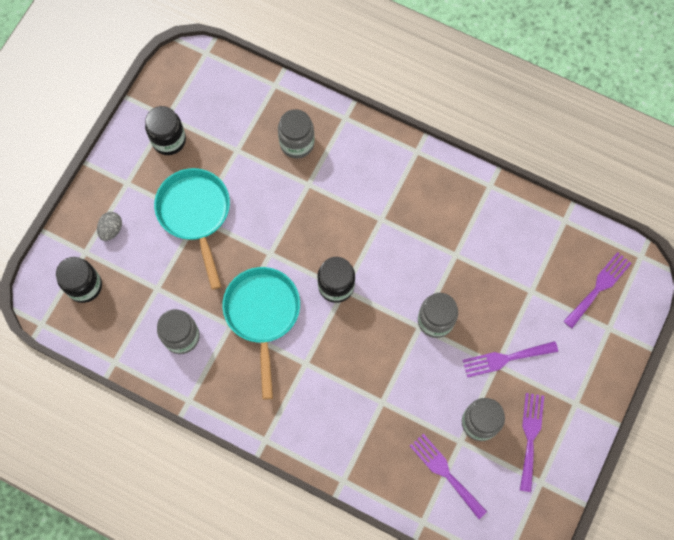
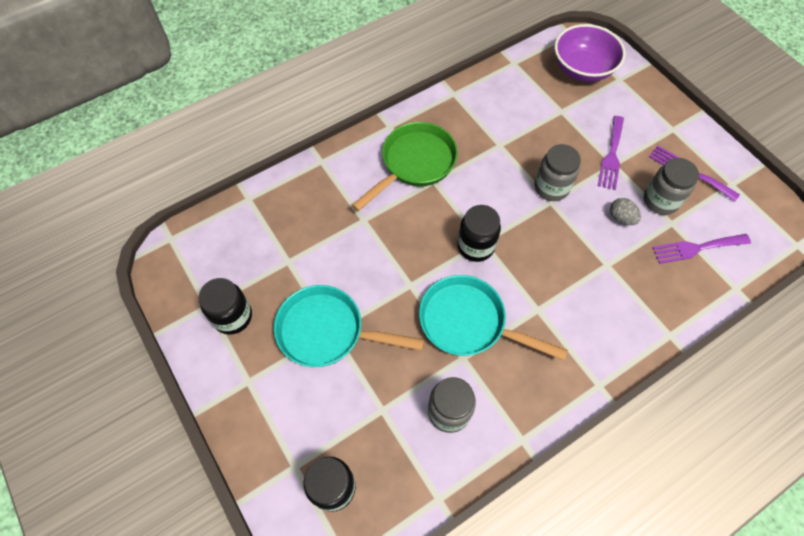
camera: 60 degrees left, 10 degrees down
(111, 230) = (288, 424): grey egg -> grey egg (621, 218)
(297, 143) = (318, 209): grey jar -> none
(389, 193) = (414, 164): none -> green pan
(599, 287) = (582, 69): purple fork -> purple bowl

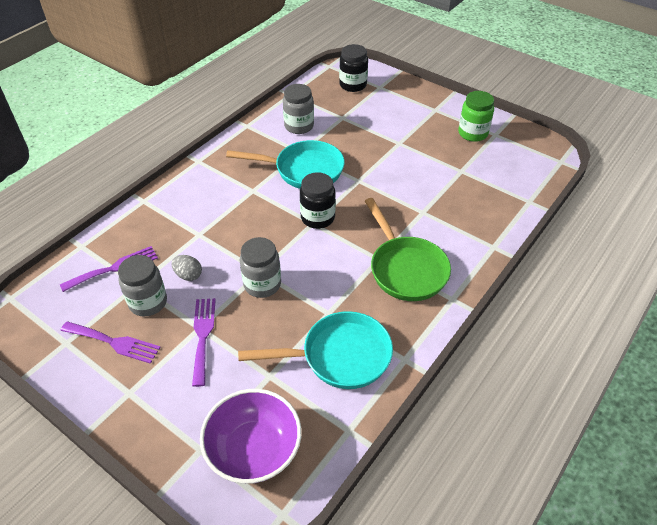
camera: 160 degrees right, 15 degrees down
(232, 317) = (472, 133): black jar -> green jar
(327, 331) = (402, 142): turquoise pan -> turquoise pan (339, 356)
(414, 164) = (406, 269): green pan -> green pan turned 45 degrees counterclockwise

